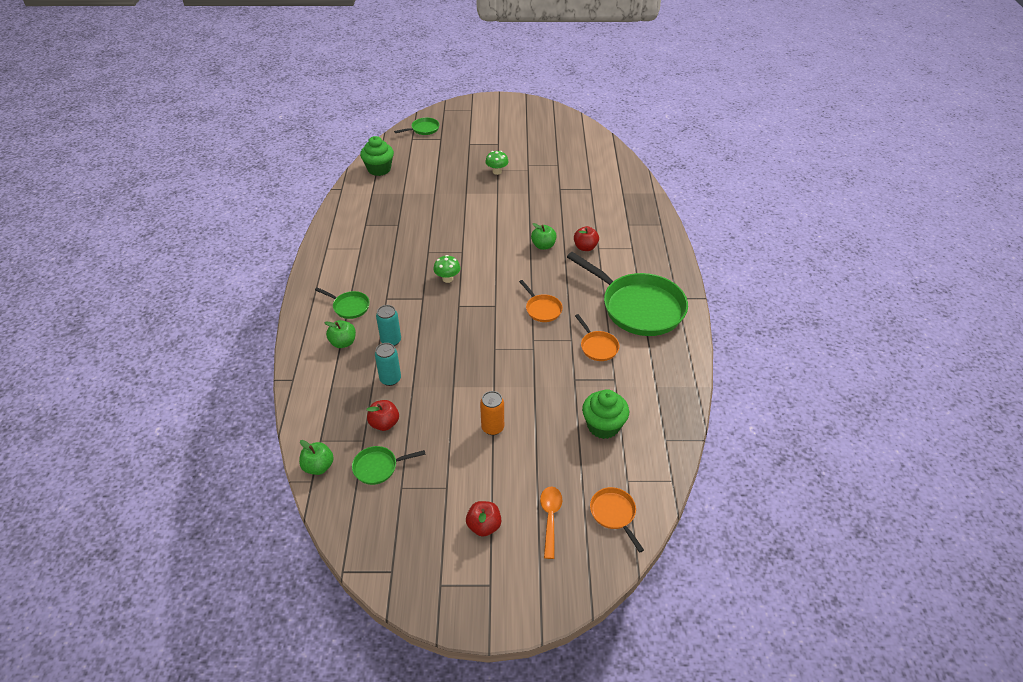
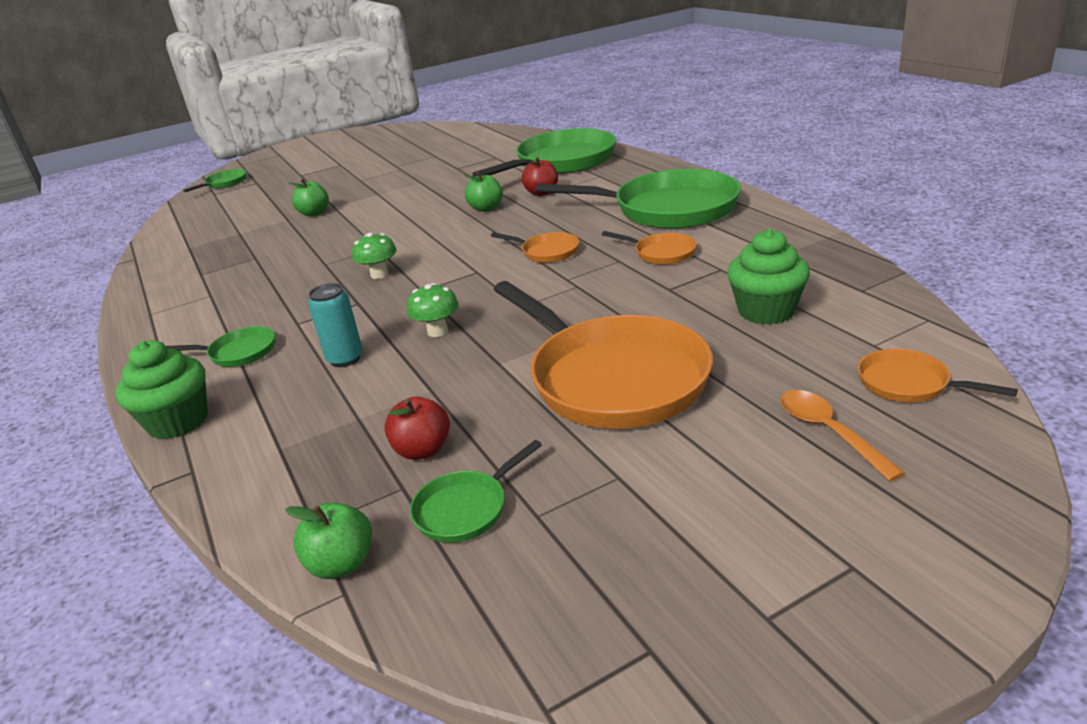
camera: 25 degrees left, 15 degrees down
(343, 342) = (259, 392): green apple -> green apple (314, 213)
(379, 169) = (184, 227): green cupcake -> green cupcake (178, 422)
(390, 379) = (383, 397): turquoise can -> none
(484, 526) = (740, 493): red apple -> none
(492, 428) = (612, 378): orange can -> orange pan
(497, 171) = (360, 181): green mushroom -> green mushroom (437, 331)
(623, 218) = (561, 162): none -> green pan

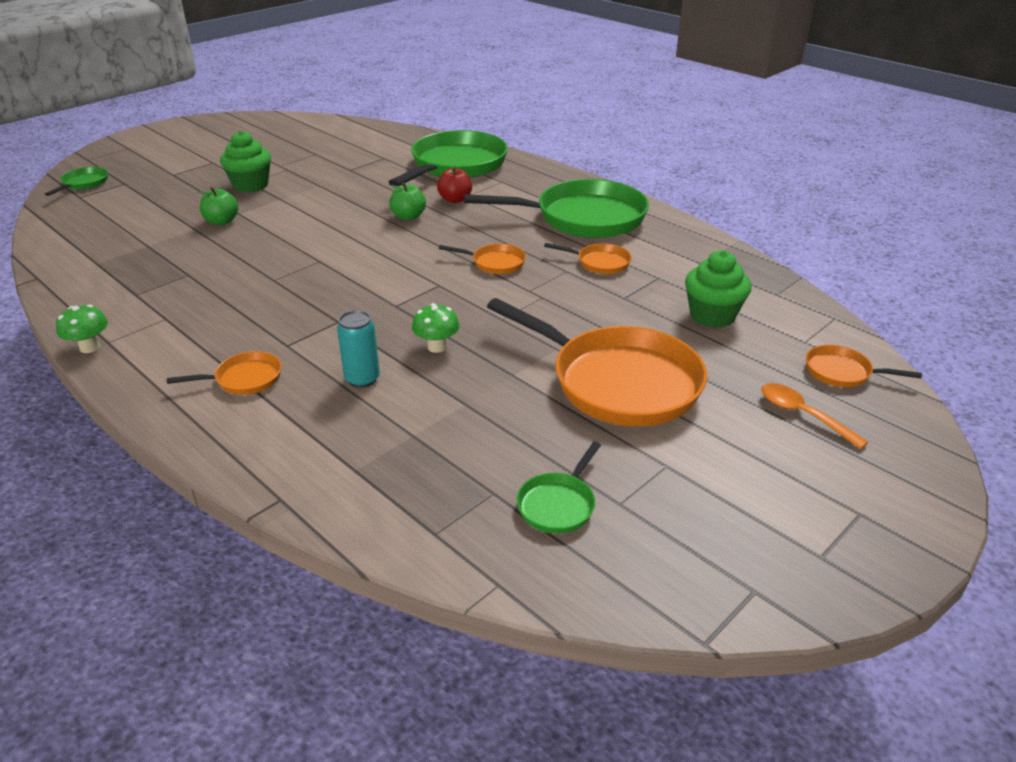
camera: 20 degrees left, 5 degrees up
(178, 422) = (229, 453): green cupcake -> green cupcake (251, 185)
(239, 353) = (244, 379): green pan -> orange pan
(341, 564) = (480, 562): green apple -> none
(379, 274) = (341, 290): green mushroom -> green mushroom (90, 347)
(422, 450) = (491, 458): red apple -> none

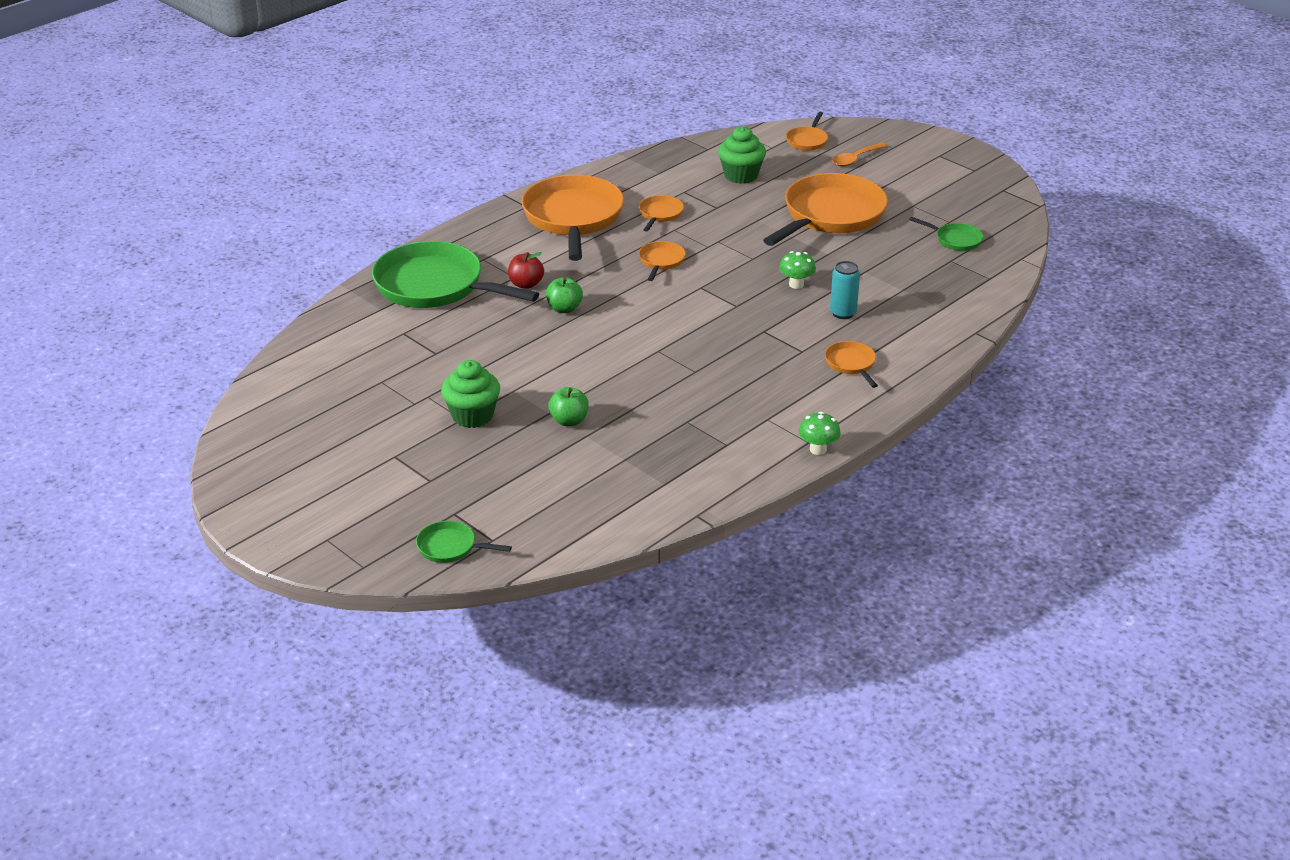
camera: 90 degrees left, 0 degrees up
(583, 218) = (573, 218): green pan -> orange pan

